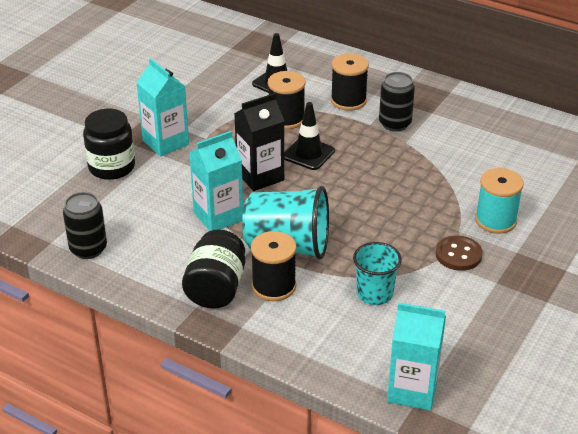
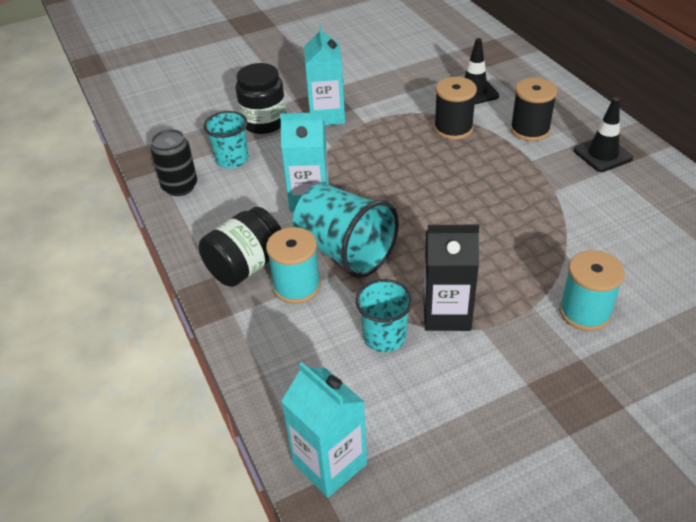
camera: 35 degrees right, 5 degrees up
(114, 209) = (232, 159): none -> turquoise cup
(260, 176) = (380, 175): black carton -> black carton (446, 313)
(274, 286) = (296, 286): black spool -> turquoise spool
(308, 154) = (444, 169): black traffic cone -> black traffic cone (602, 154)
(395, 124) = (558, 168): black can -> none
(458, 255) = (509, 333): brown button -> none

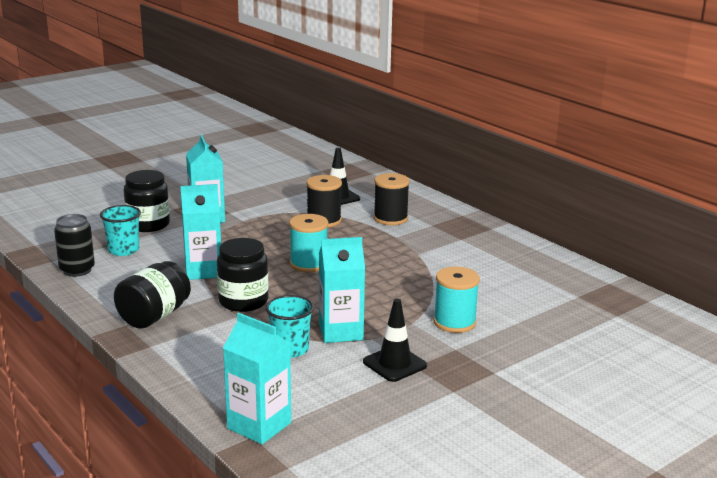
camera: 15 degrees left, 20 degrees down
(296, 286) = (205, 325): turquoise spool -> turquoise spool (309, 264)
(345, 251) = (243, 301): turquoise cup -> black jar
(446, 313) = (340, 332): black carton -> turquoise carton
(602, 154) = (454, 230): black traffic cone -> black traffic cone (394, 364)

